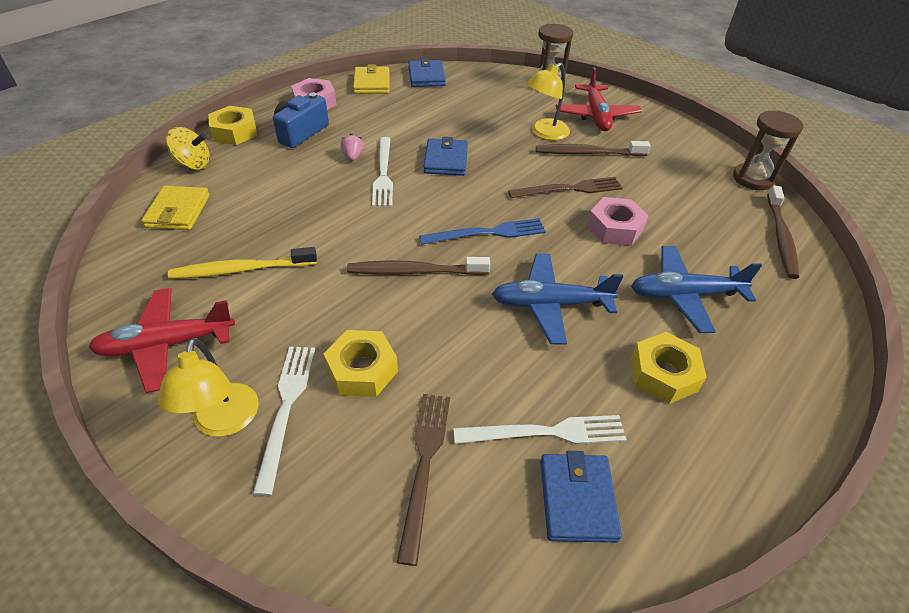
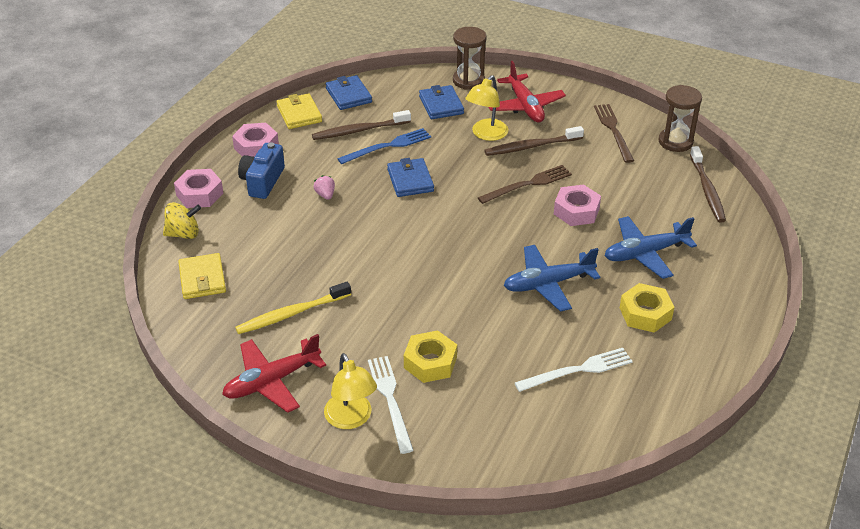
camera: 15 degrees left, 5 degrees down
(235, 132) = (199, 194): yellow nut -> pink nut
(383, 173) = (361, 205): white fork -> none
(415, 271) = (432, 283): brown toothbrush -> brown toothbrush (359, 130)
(424, 466) = (505, 410): brown fork -> brown fork (613, 131)
(487, 233) = (475, 239): blue fork -> blue fork (387, 146)
(577, 499) = (612, 403): blue wallet -> blue wallet (441, 105)

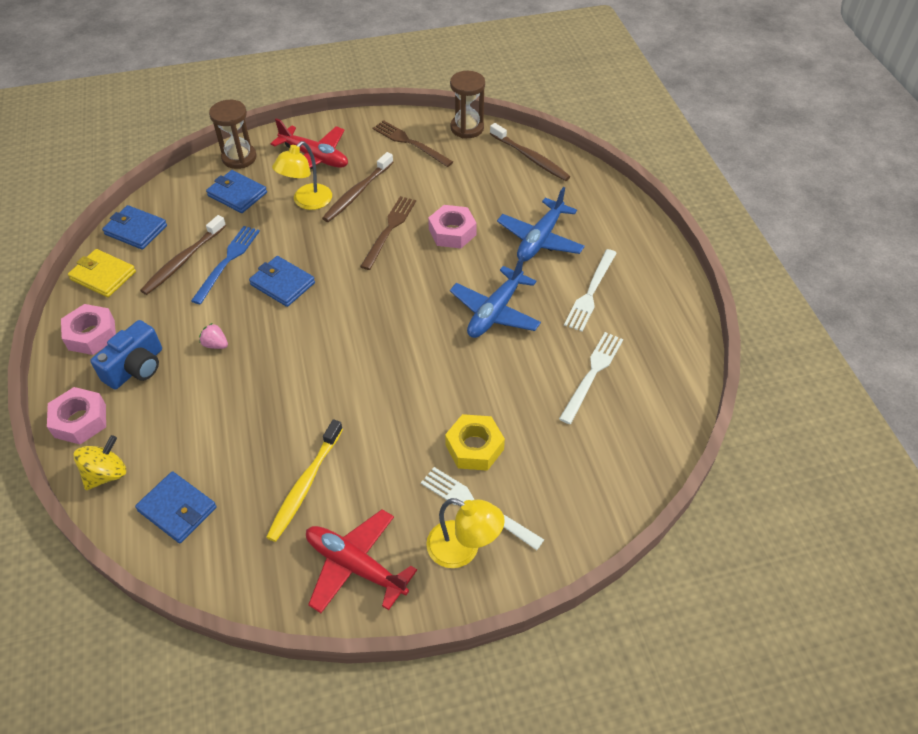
camera: 40 degrees left, 10 degrees up
(202, 279) = (177, 509): yellow wallet -> blue wallet
(262, 181) = (136, 367): blue camera -> blue camera turned 120 degrees counterclockwise
(272, 381) = (355, 566): red plane -> red plane turned 105 degrees clockwise
(486, 134) = (307, 202): yellow lamp -> yellow lamp turned 45 degrees clockwise
(645, 313) = (591, 292): yellow nut -> white fork

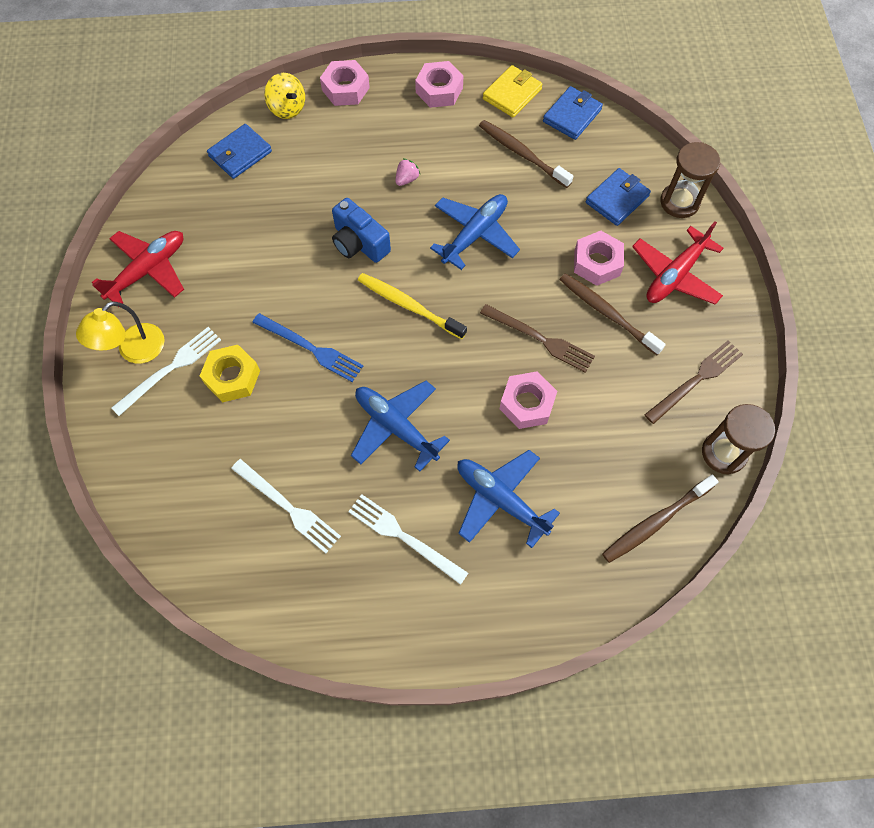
camera: 100 degrees right, 15 degrees up
(136, 367) = (393, 122): blue camera -> blue camera (359, 243)
(227, 262) = (514, 189): blue fork -> blue fork (310, 348)
(282, 284) = (475, 234): blue wallet -> blue plane
(305, 485) = (234, 240): yellow toothbrush -> yellow toothbrush (409, 306)
(307, 202) = (597, 263): yellow lamp -> pink nut

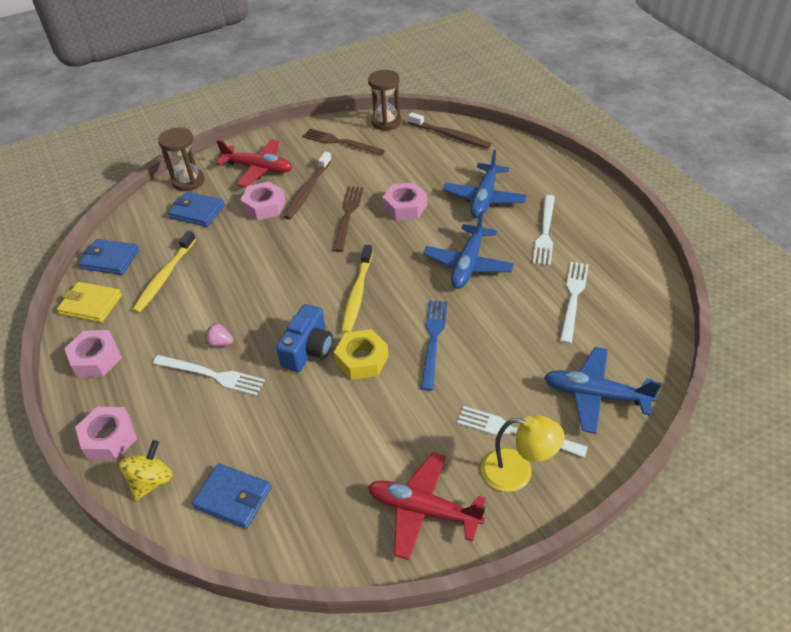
camera: 110 degrees left, 20 degrees down
(232, 377) = (493, 381): yellow nut -> yellow nut (362, 360)
(372, 165) = (211, 375): none -> white fork
(475, 234) = (266, 278): blue plane -> blue plane (595, 395)
(522, 154) = (164, 277): brown toothbrush -> yellow toothbrush

